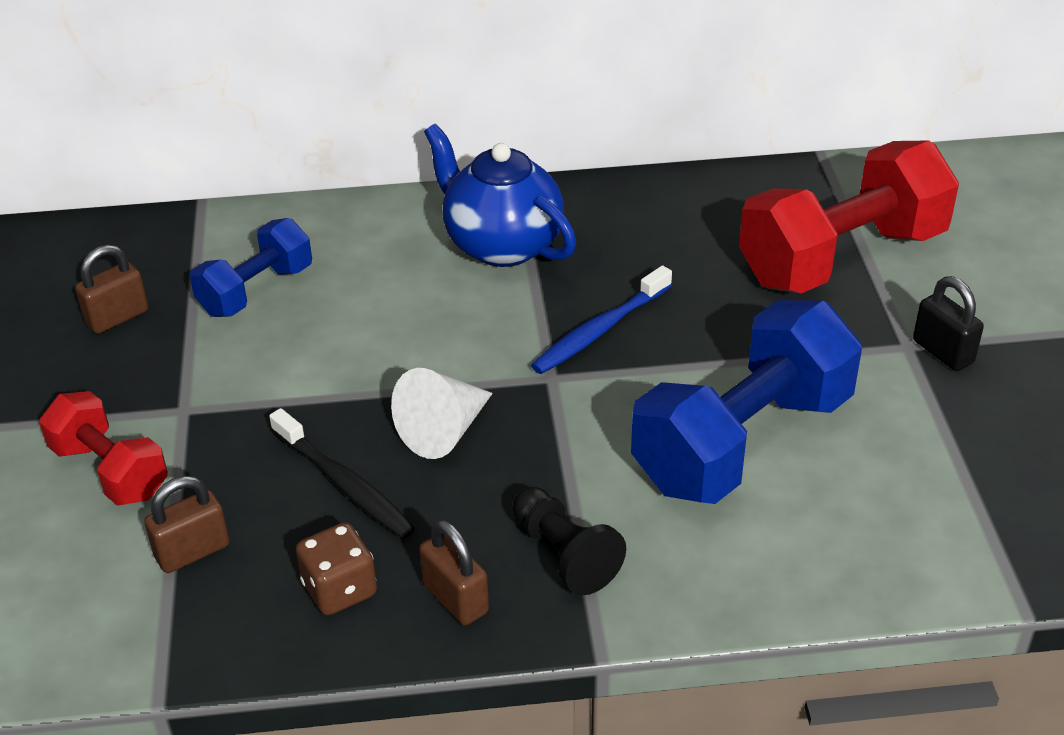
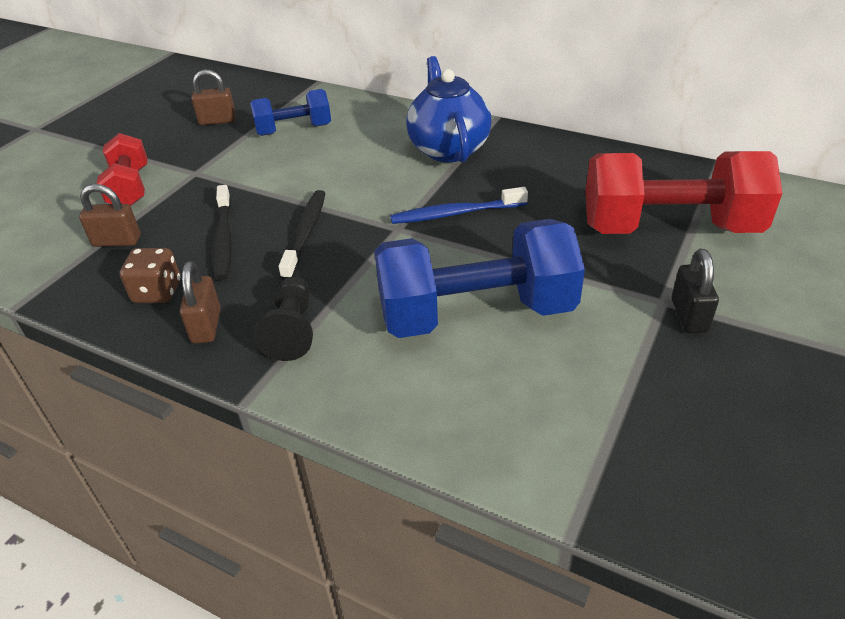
camera: 35 degrees right, 0 degrees up
(444, 431) = (305, 233): white cone -> black toothbrush

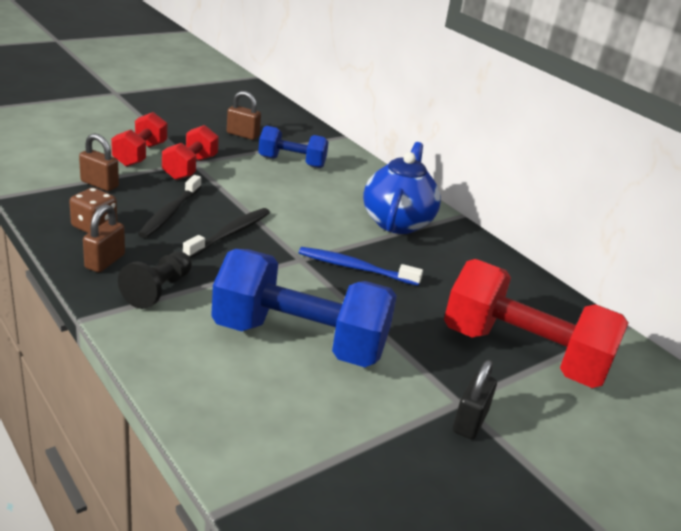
camera: 20 degrees right, 10 degrees down
(197, 180) = (190, 168): none -> red dumbbell

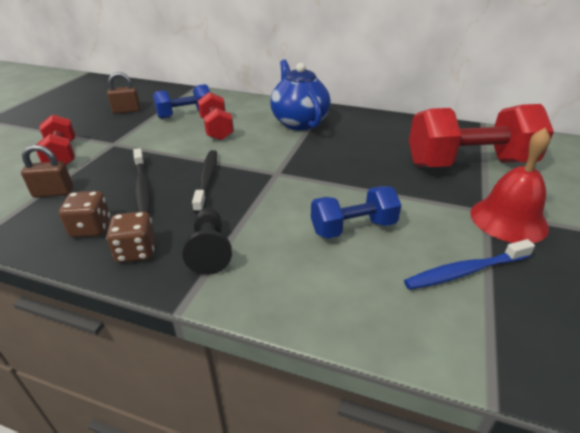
camera: 30 degrees left, 5 degrees up
(105, 261) = (136, 251): brown padlock -> brown dice
(190, 168) = (116, 148): red dumbbell -> red dumbbell (216, 129)
(300, 340) = (353, 228): blue dumbbell -> blue dumbbell, size x0.56
(355, 268) = (316, 161): blue toothbrush -> blue toothbrush (465, 271)
(470, 422) = (508, 220): black padlock -> red bell

